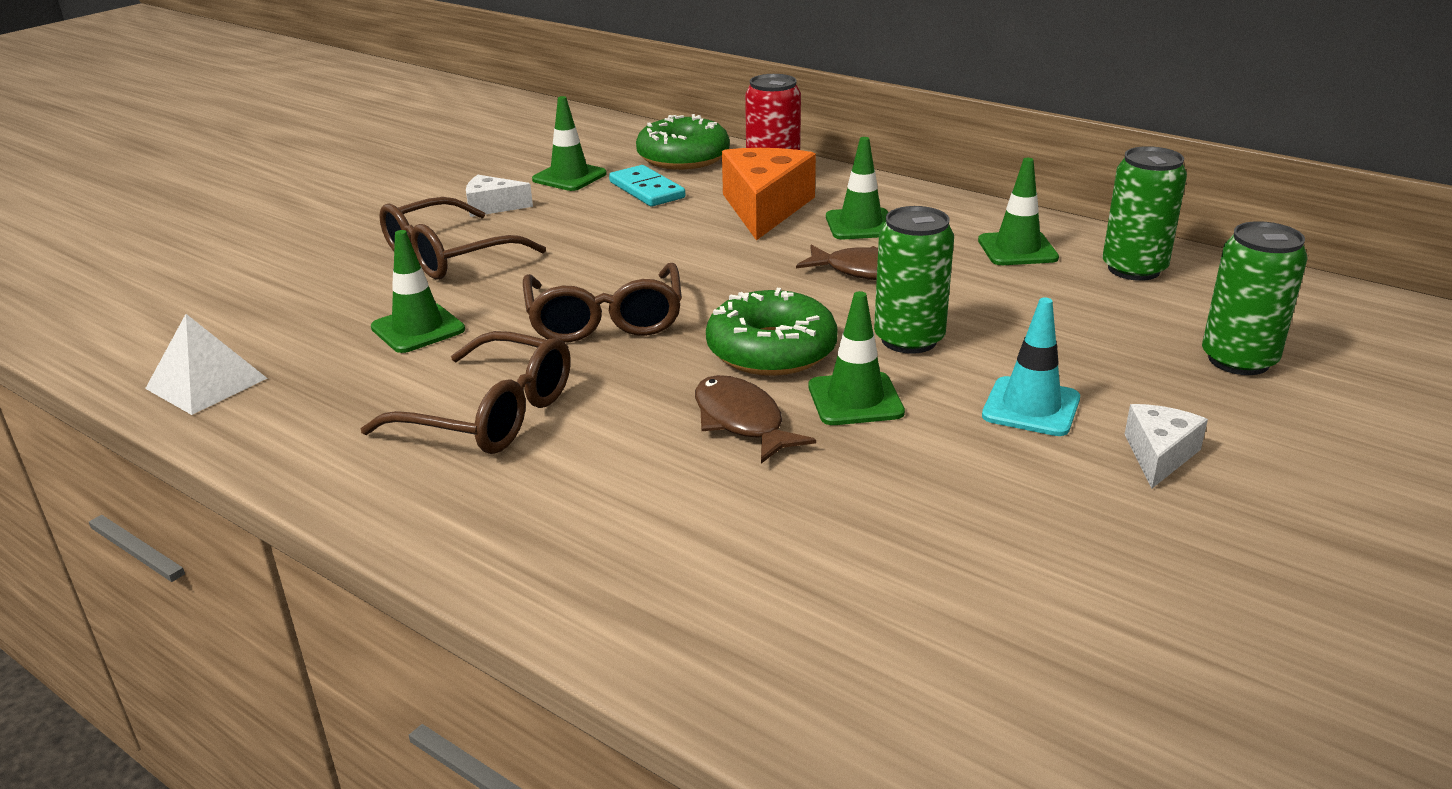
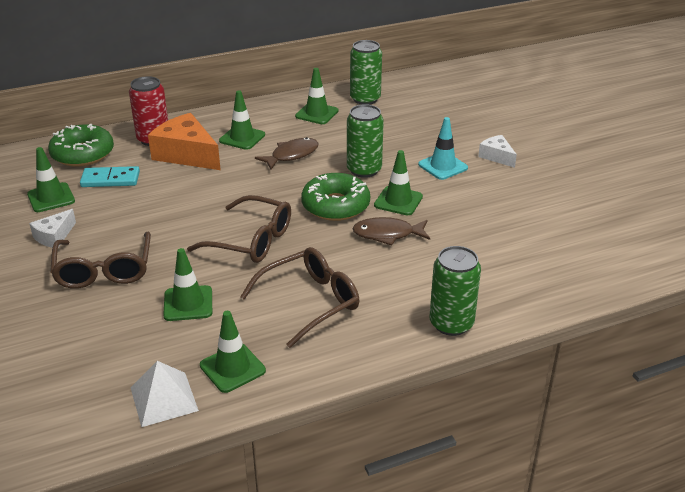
camera: 60 degrees left, 5 degrees up
(294, 407) = (232, 368): none -> green traffic cone
(1238, 360) = (453, 113): green can -> green can (451, 323)

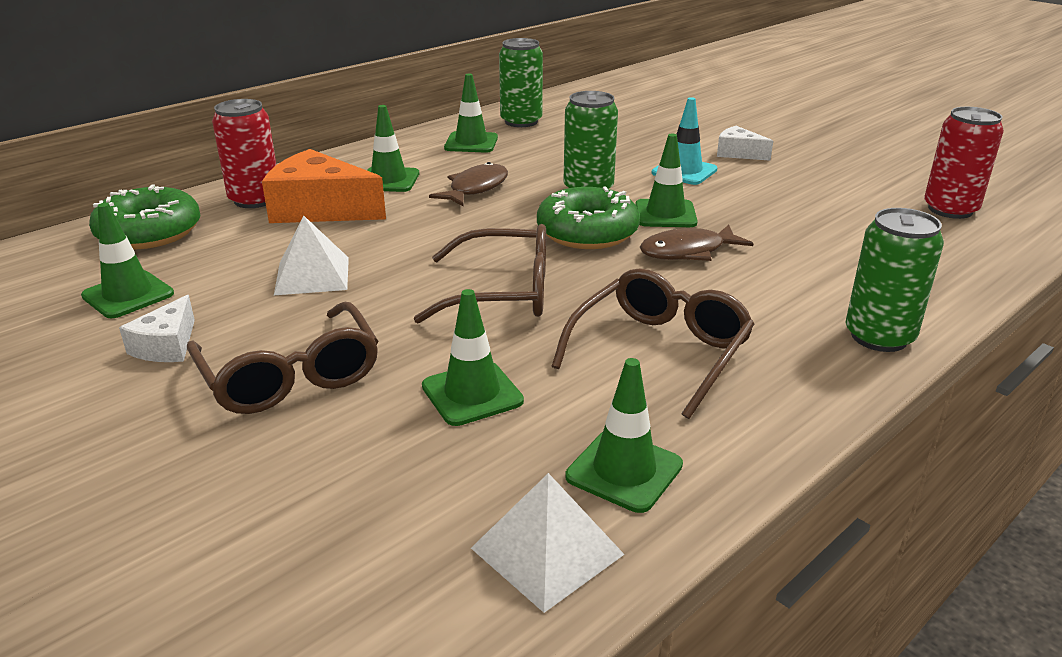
camera: 20 degrees left, 5 degrees down
(110, 179) = (218, 256): turquoise domino -> none
(153, 205) = (312, 275): none -> white pyramid
(605, 237) = (950, 209): none -> red can

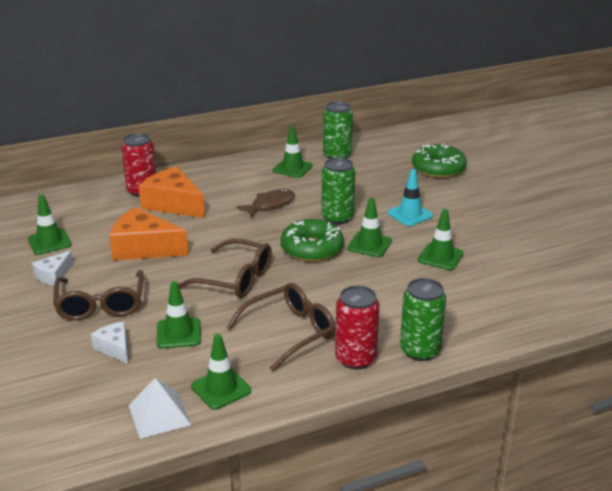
camera: 20 degrees right, 0 degrees up
(149, 232) = (77, 204): green donut -> green donut (438, 169)
(312, 275) = (144, 248): white pyramid -> orange cheese
(389, 180) = (224, 189): green traffic cone -> green traffic cone (440, 257)
(688, 252) = (360, 274): brown fish -> none
(738, 153) = (459, 206): white cheese -> white cheese (115, 348)
(950, 209) = (560, 276): red can -> red can (355, 358)

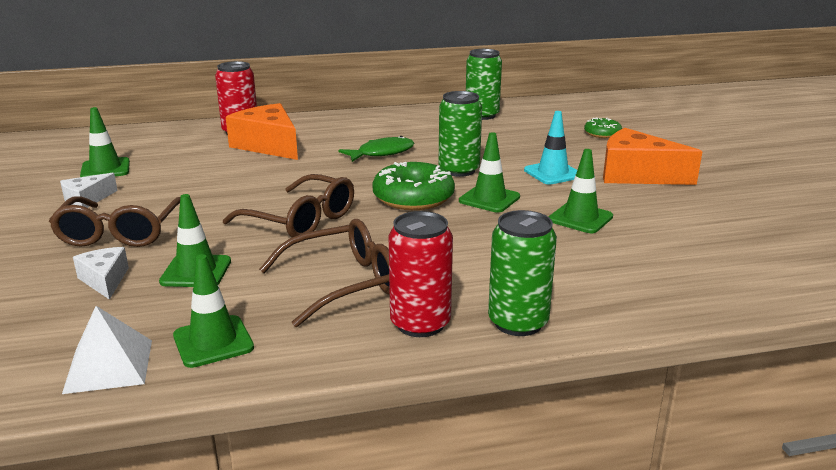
camera: 10 degrees right, 5 degrees down
(144, 248) = (209, 182): orange cheese -> orange cheese (636, 174)
(270, 205) = (382, 153): brown fish -> green fish
(292, 168) = (424, 123): green traffic cone -> none
(438, 169) = (602, 134): green donut -> green donut, size x0.55

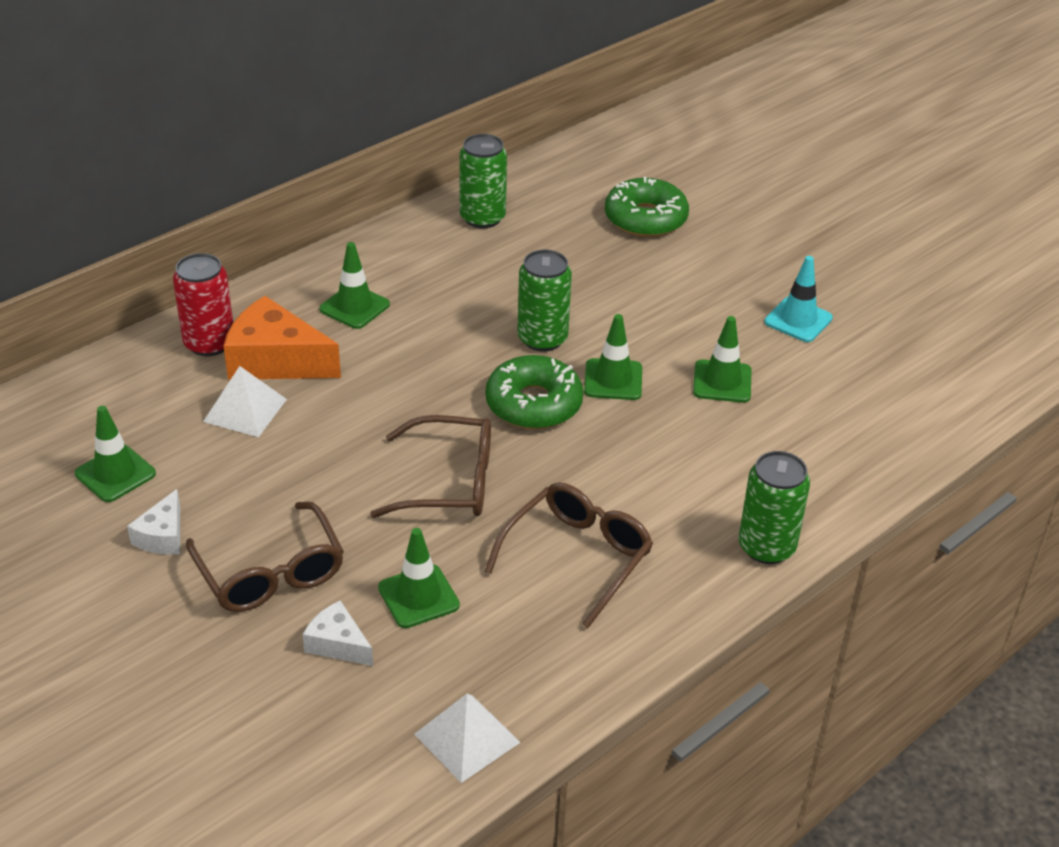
camera: 30 degrees left, 15 degrees up
(213, 342) = (530, 674): green traffic cone -> green traffic cone (354, 307)
(219, 160) = (245, 410): none -> white pyramid
(382, 153) = (429, 333): green fish -> none
(420, 323) = (688, 580): red can -> none
(552, 173) = (644, 313): turquoise traffic cone -> turquoise traffic cone (798, 320)
(602, 134) = (645, 219): green donut -> green donut, size x1.82
(636, 174) = (728, 289): orange cheese -> none

